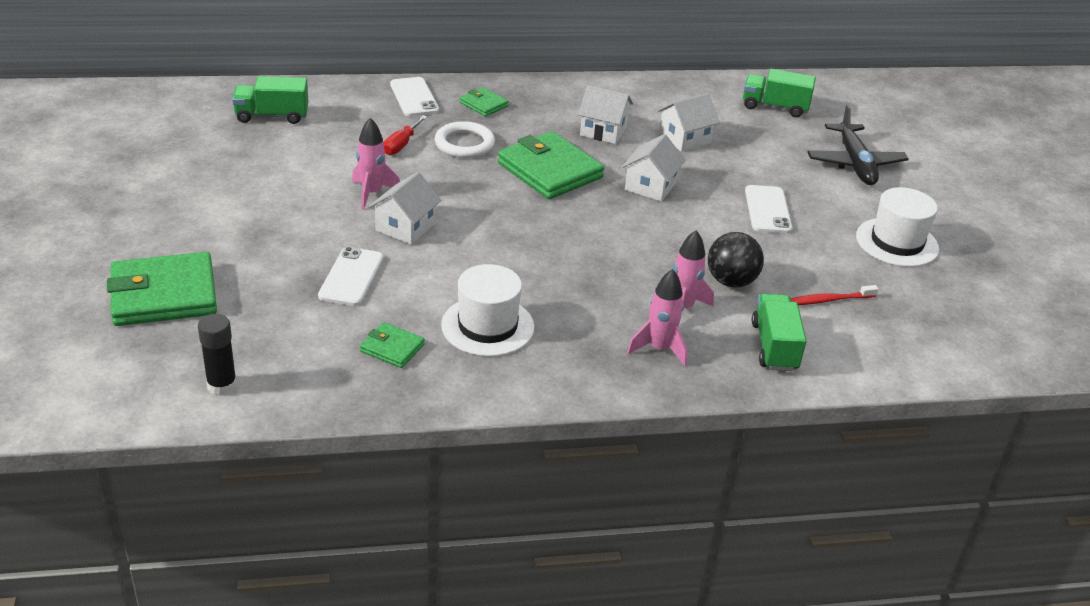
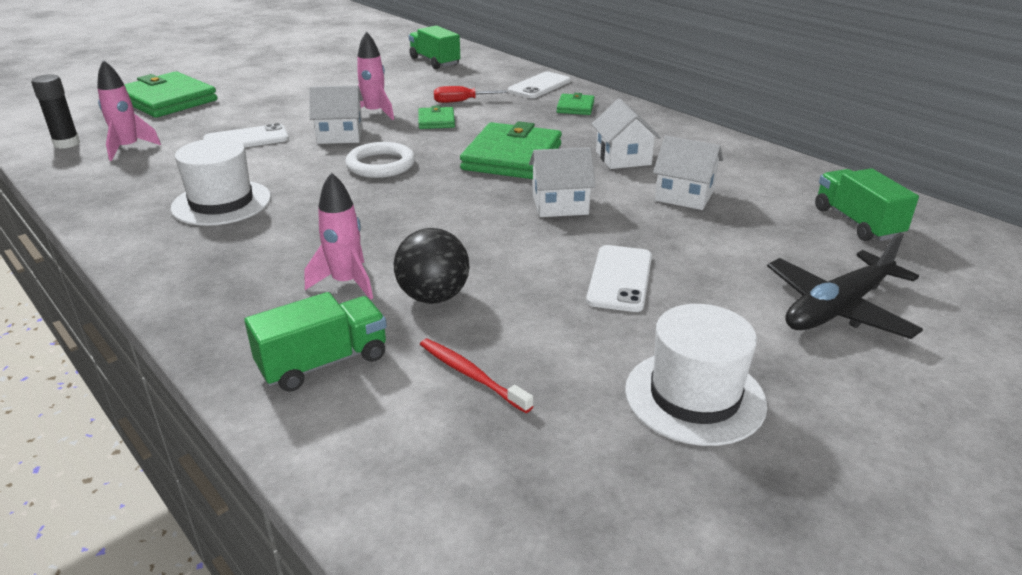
camera: 60 degrees right, 5 degrees down
(392, 348) = (157, 178): green wallet -> green wallet (436, 121)
(464, 144) = (499, 118): white ring -> white ring (381, 165)
(659, 348) = (255, 291): pink rocket -> pink rocket (129, 148)
(767, 210) = (620, 278): white phone -> white phone turned 45 degrees counterclockwise

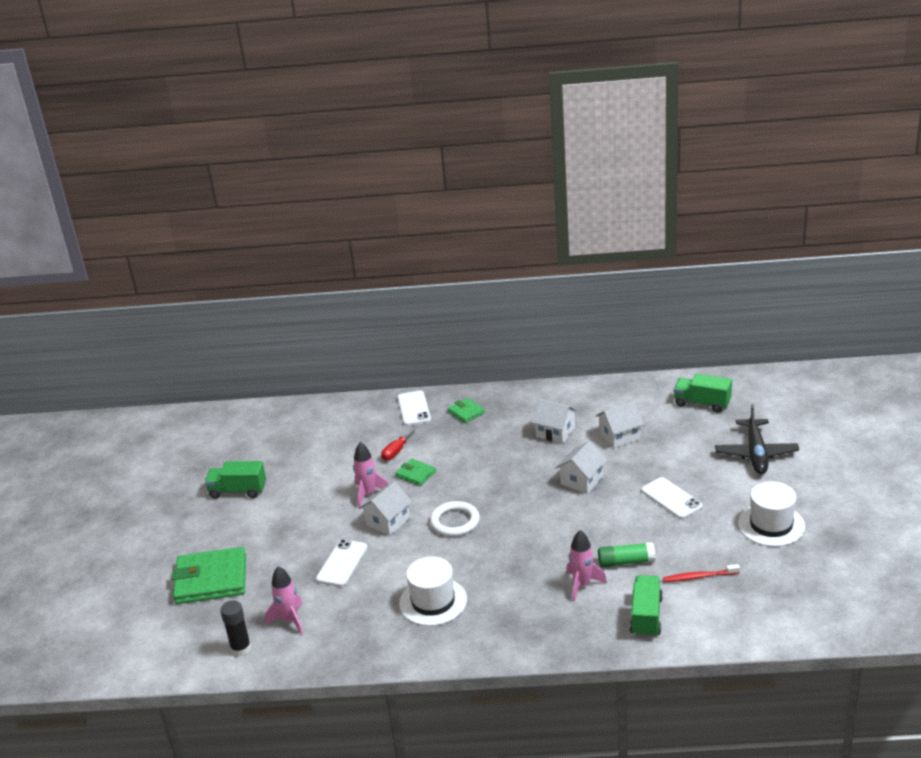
camera: 45 degrees left, 0 degrees up
(433, 297) = (626, 562): black ball -> green glue stick
(434, 62) = (306, 430): green truck -> green truck (238, 491)
(512, 157) = (506, 469): green wallet -> none

